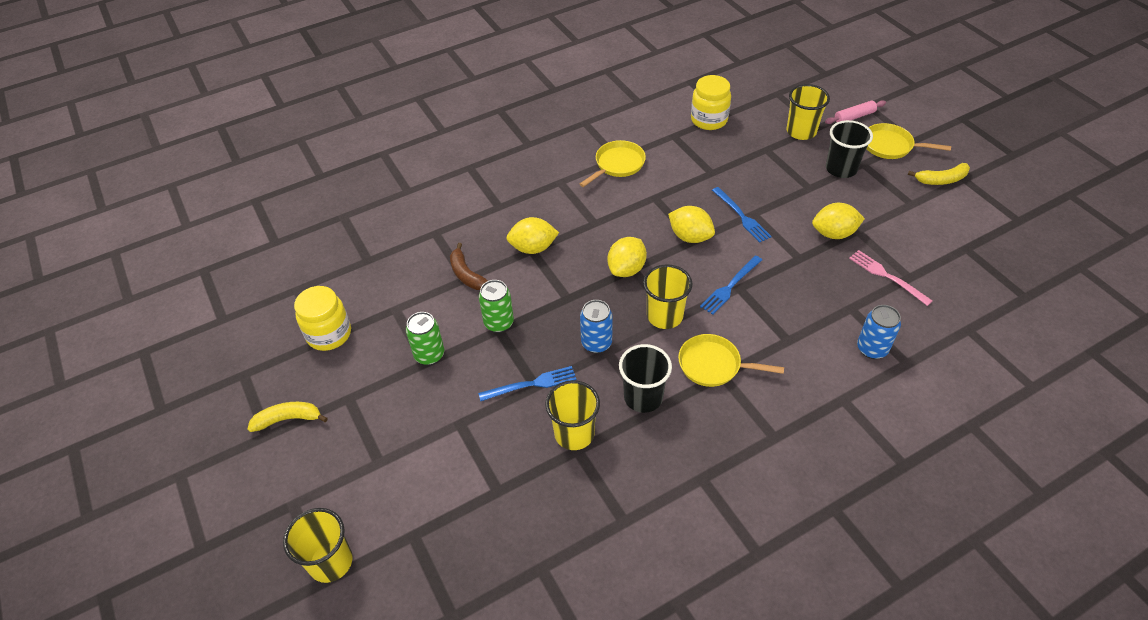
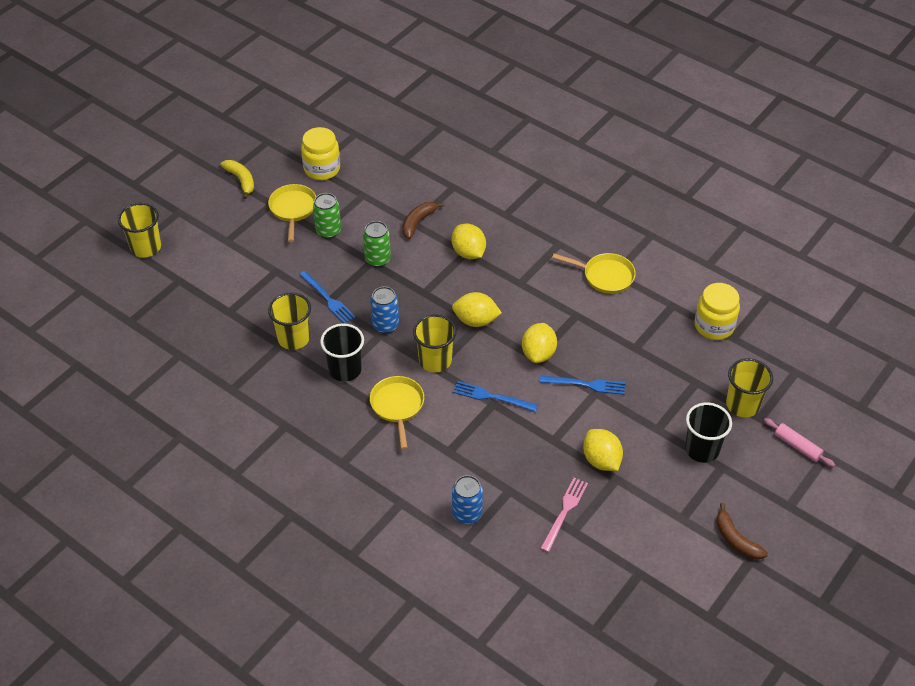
camera: 65 degrees right, 0 degrees up
(741, 216) = (586, 385): blue fork -> blue fork turned 120 degrees counterclockwise
(890, 146) = (766, 486): yellow pan -> yellow pan (293, 209)
(941, 180) = (736, 539): yellow banana -> brown banana

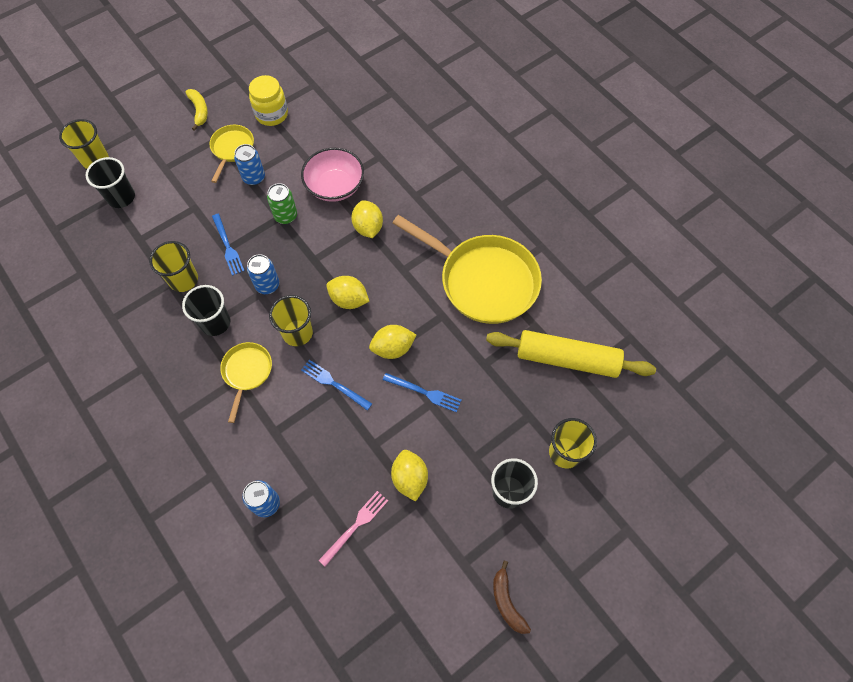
camera: 15 degrees right, 15 degrees up
(191, 277) = (121, 197): none -> black cup
(328, 231) = (254, 178): green can -> blue can
(418, 222) = (335, 186): brown banana -> pink bowl
(538, 353) = (393, 348): yellow lemon -> yellow lemon turned 45 degrees clockwise
(605, 276) = (483, 281): yellow pan -> yellow pan, size x2.02
(714, 326) = (567, 359): yellow jar -> yellow rolling pin
(797, 446) = (602, 512): pink rolling pin -> none

